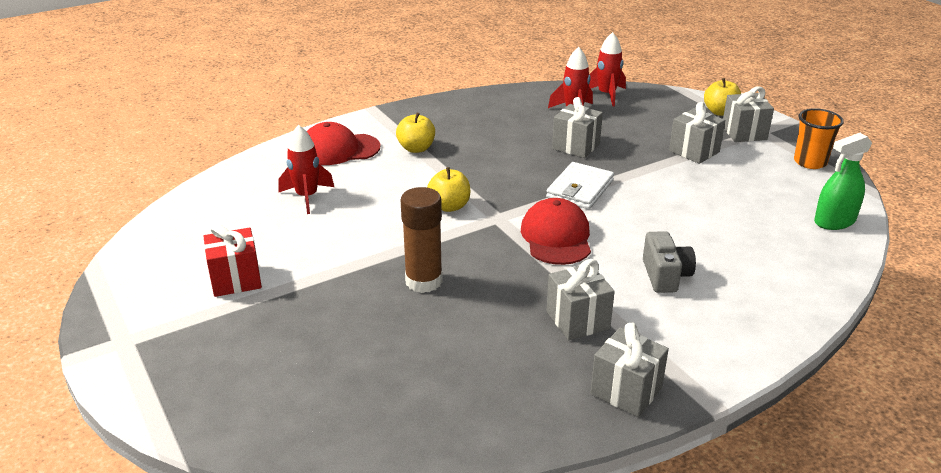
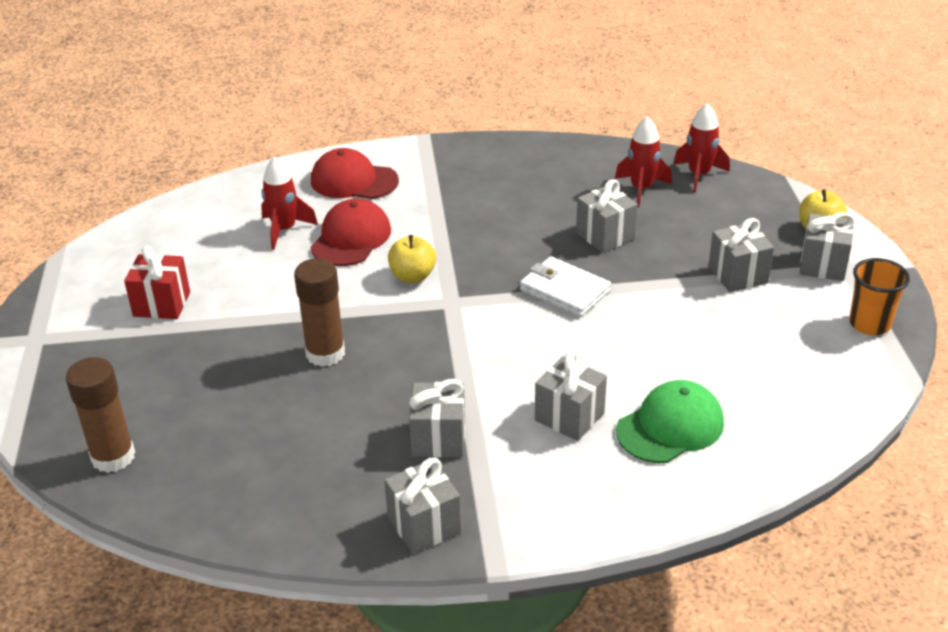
camera: 25 degrees right, 5 degrees up
(289, 422) = (113, 457): none -> brown glue stick
(416, 148) = (431, 198): yellow apple -> none
(556, 237) = (493, 341): red cap -> red cap (351, 238)
(580, 189) = (564, 290): white wallet -> white wallet turned 75 degrees clockwise
(665, 276) = (569, 417): grey camera -> grey gift
(745, 262) = (670, 427): none -> green cap
(834, 221) = (824, 407): green spray bottle -> none

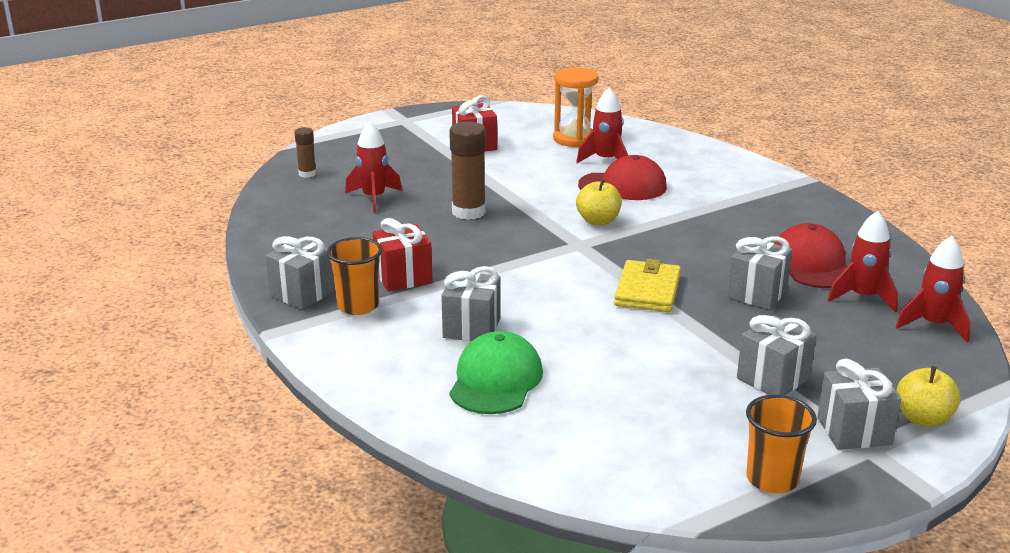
camera: 65 degrees right, 10 degrees down
(113, 457) = (307, 174): brown glue stick -> brown glue stick, size x0.55
(214, 233) = (574, 139): none -> orange hourglass
(232, 416) = (374, 198): none -> red rocket
(354, 181) = (703, 168): red cap -> red cap (812, 264)
(438, 438) = (403, 277): grey gift -> red gift
(479, 487) = (358, 306): none -> orange cup
(564, 290) = (647, 290): white wallet -> yellow wallet
(670, 427) = (495, 380): green cap -> green cap turned 105 degrees counterclockwise

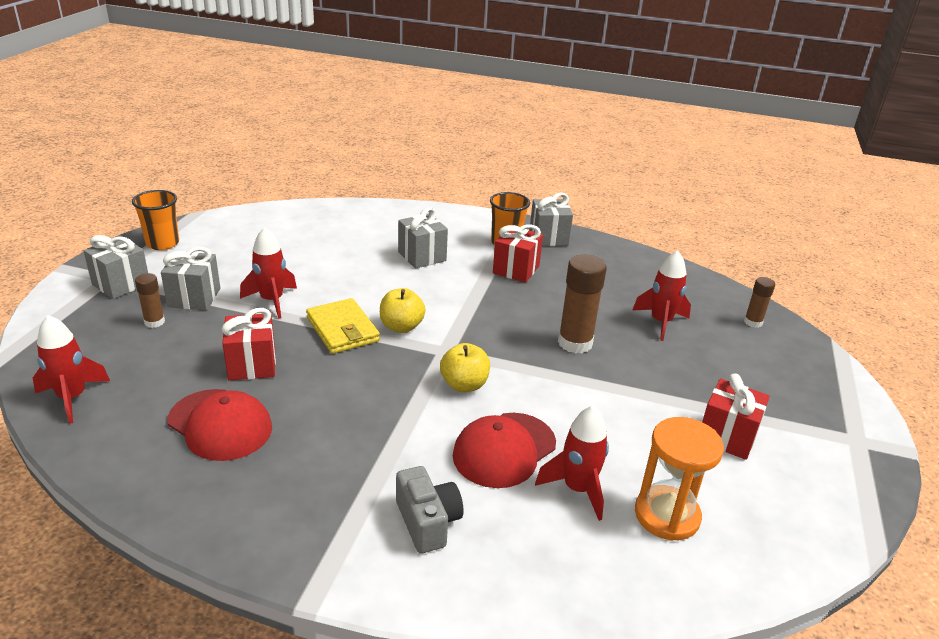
camera: 135 degrees right, 5 degrees up
(495, 380) = (366, 235): green cap -> none
(713, 179) = (427, 522): none -> grey camera
(757, 293) = (252, 364): grey gift -> red gift
(831, 367) = (154, 322): none -> brown glue stick
(863, 297) = (151, 402): red rocket -> red rocket (272, 301)
(923, 419) = (72, 309): yellow apple -> yellow apple (401, 327)

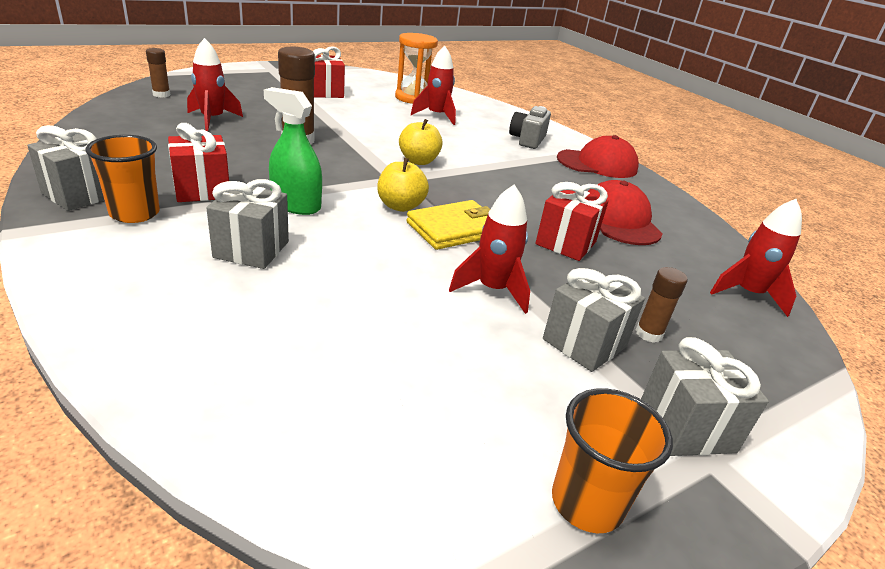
camera: 140 degrees left, 0 degrees up
(342, 329) = (454, 229): yellow wallet -> yellow wallet turned 45 degrees clockwise
(456, 290) = (296, 205): none -> green spray bottle
(504, 450) = (447, 136): red cap -> red cap (597, 164)

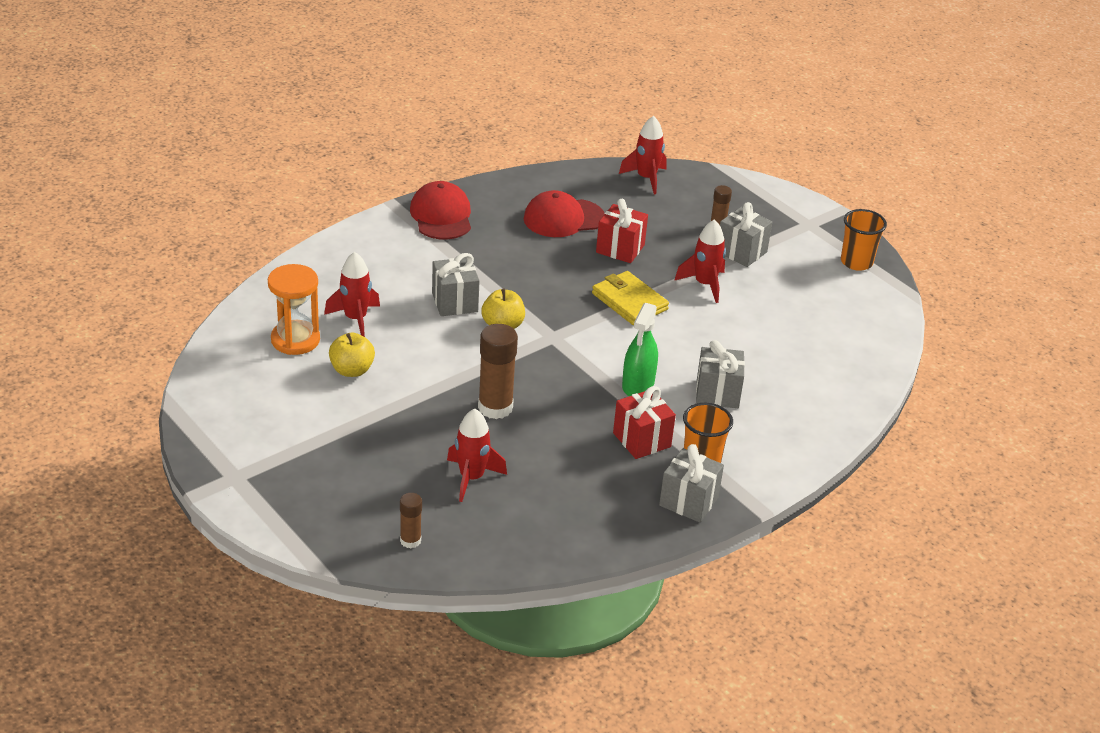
camera: 95 degrees left, 5 degrees up
(325, 92) = (316, 413): red gift -> none
(400, 206) = (606, 330): yellow apple -> yellow apple (352, 370)
(527, 140) = (398, 255): grey camera -> none
(686, 427) = (792, 227): grey gift -> grey gift (454, 302)

